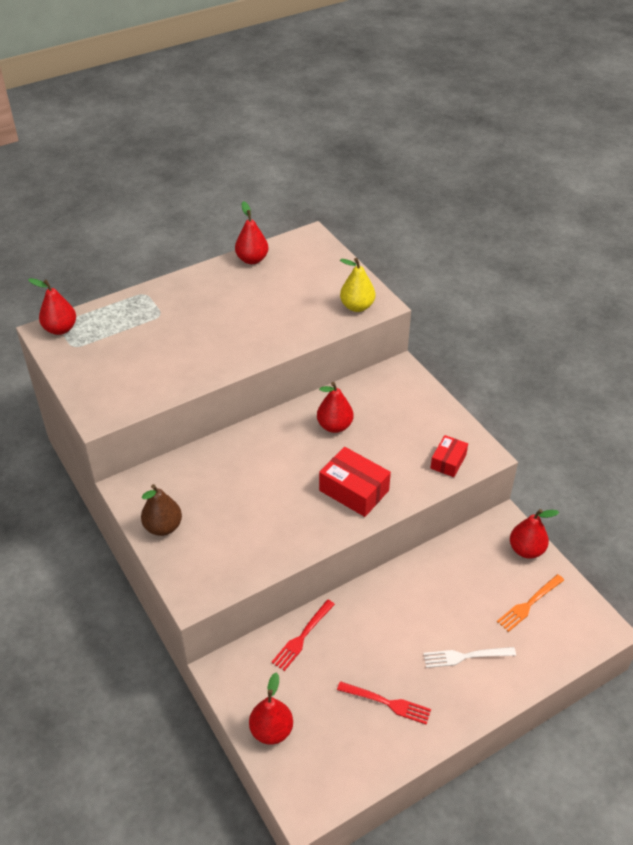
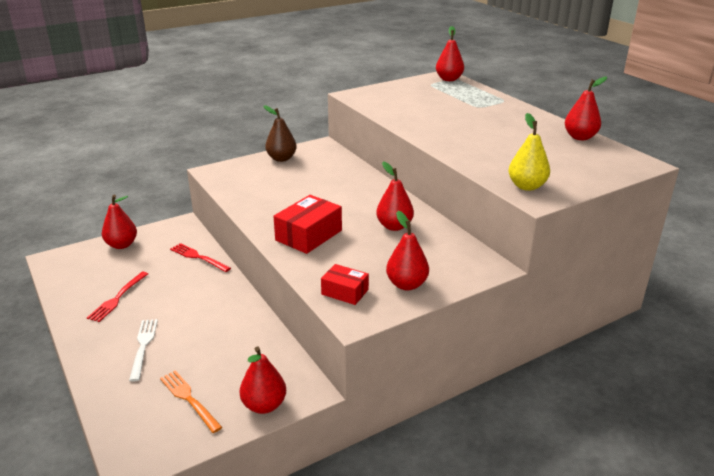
camera: 90 degrees right, 15 degrees down
(432, 422) = (406, 284): none -> red pear

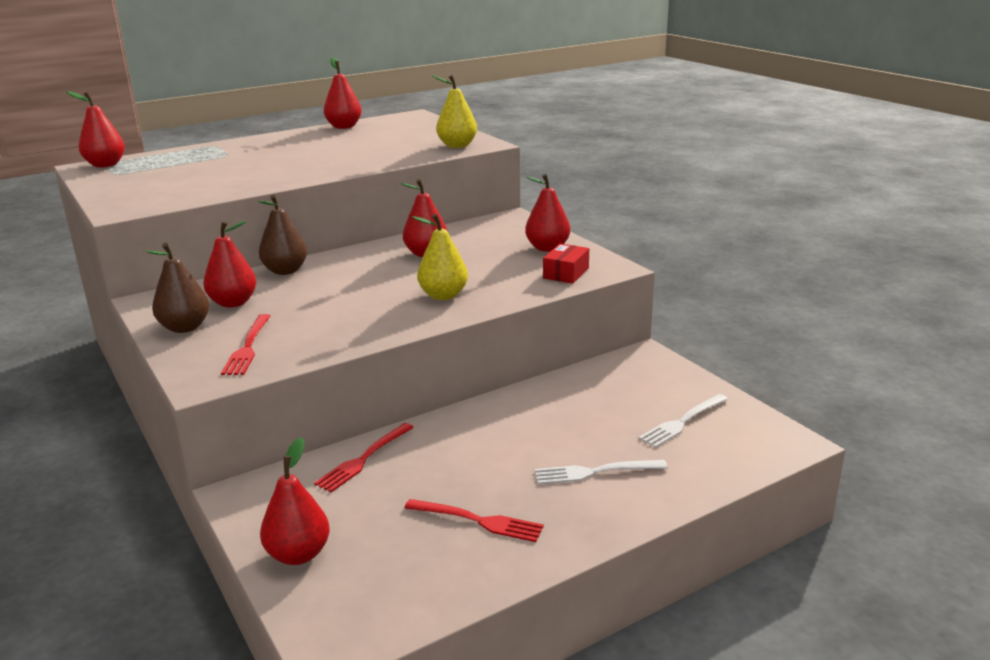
camera: 90 degrees left, 5 degrees down
(189, 399) = (682, 422): orange fork -> white fork
(249, 178) = (248, 347): none -> red fork
(264, 405) = (675, 376): red pear -> red pear (233, 303)
(309, 235) = (443, 295): red box -> yellow pear
(363, 177) = (285, 271): none -> brown pear

